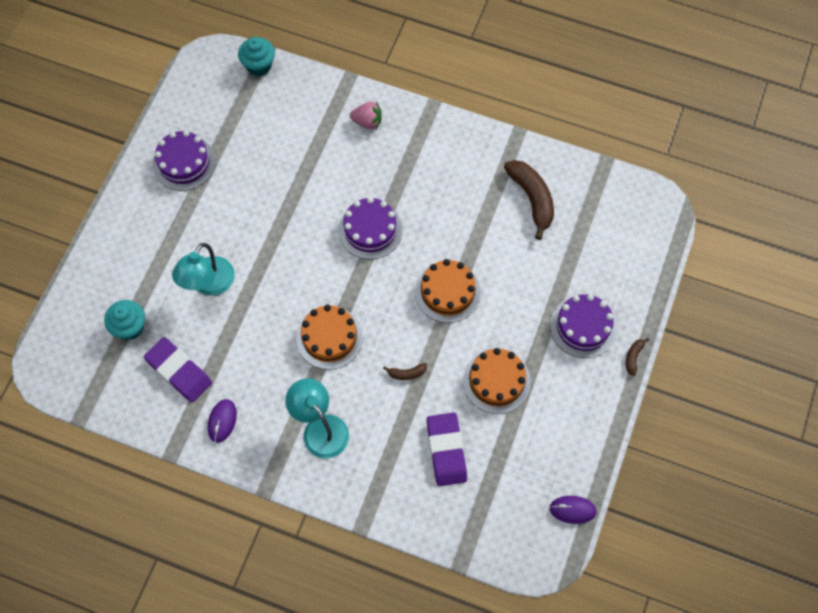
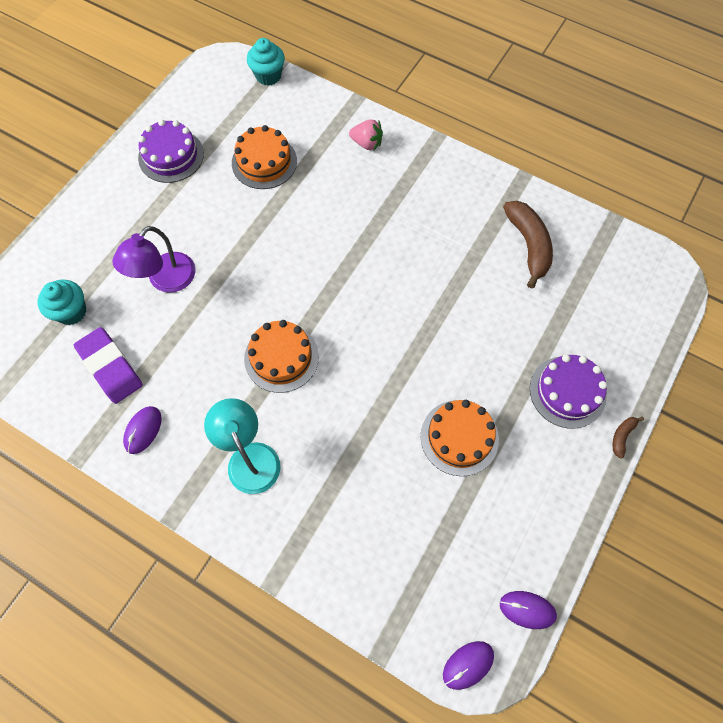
camera: 10 degrees right, 0 degrees up
(208, 284) = (165, 280): turquoise lamp -> purple lamp
(370, 230) = (348, 251): purple cake -> none
(407, 373) = (359, 411): brown banana -> none
(446, 450) = (388, 509): purple eraser -> none
(447, 292) = (420, 329): orange cake -> orange cake (264, 162)
(531, 560) = (468, 665): none -> purple mouse

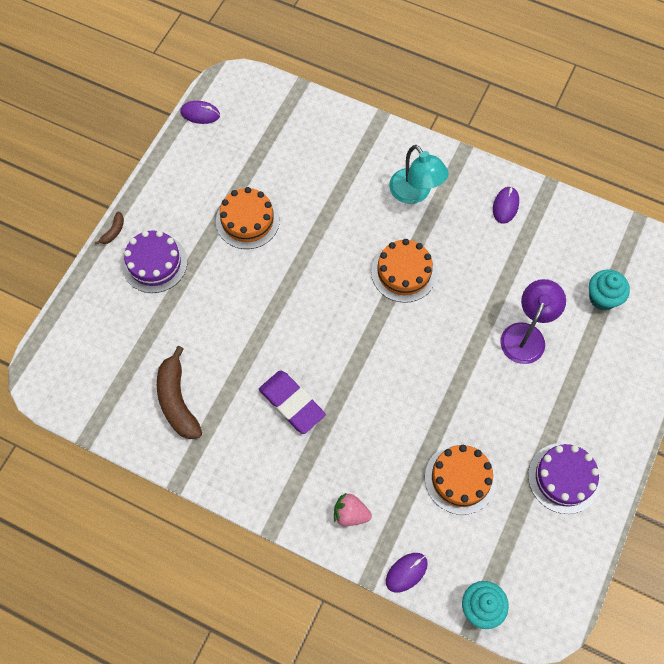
camera: 175 degrees right, 0 degrees up
(110, 367) = (549, 252): purple eraser -> purple eraser (292, 403)
(468, 665) = (242, 82): purple mouse -> purple mouse (406, 572)

